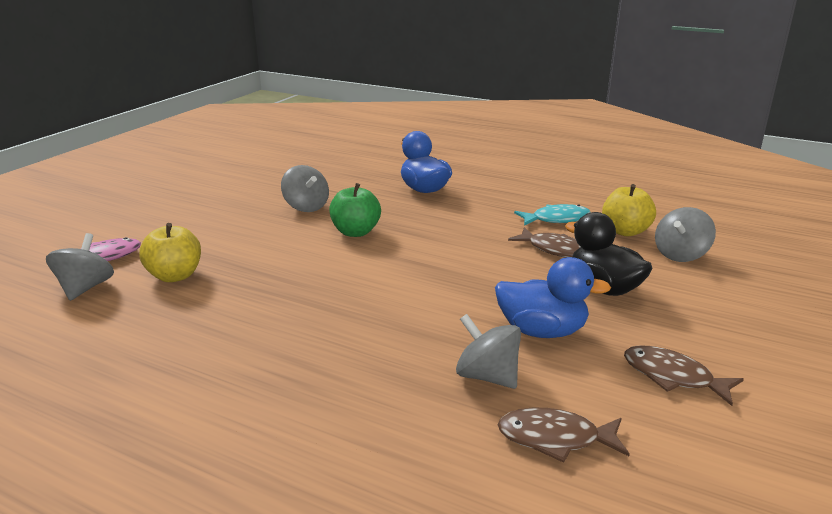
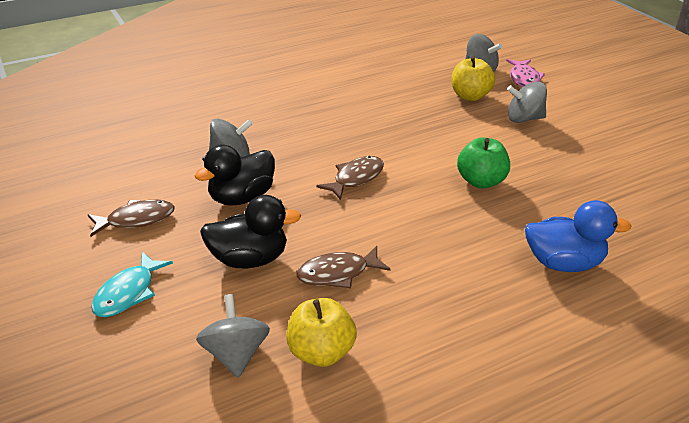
camera: 125 degrees right, 10 degrees up
(306, 207) = (564, 175): grey spinning top -> grey spinning top (524, 119)
(542, 331) = (242, 197): blue duck -> black duck
(555, 438) = (164, 154): brown fish -> brown fish (355, 178)
(556, 219) = (399, 318): turquoise fish -> turquoise fish (128, 293)

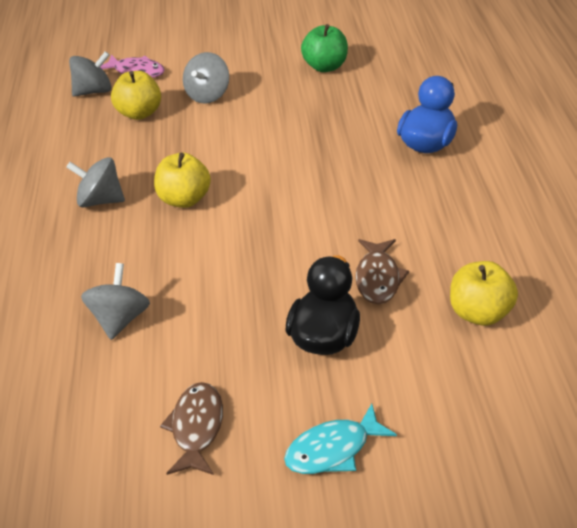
camera: 65 degrees left, 5 degrees up
(128, 293) = (333, 449): turquoise fish -> turquoise fish turned 105 degrees clockwise
(236, 354) = (462, 373): grey spinning top -> grey spinning top (100, 200)
(242, 197) = (210, 325): black duck -> none
(355, 178) = (232, 229): brown fish -> none
(378, 146) = (184, 199): none -> yellow apple
(481, 181) = (291, 152): green apple -> green apple (325, 67)

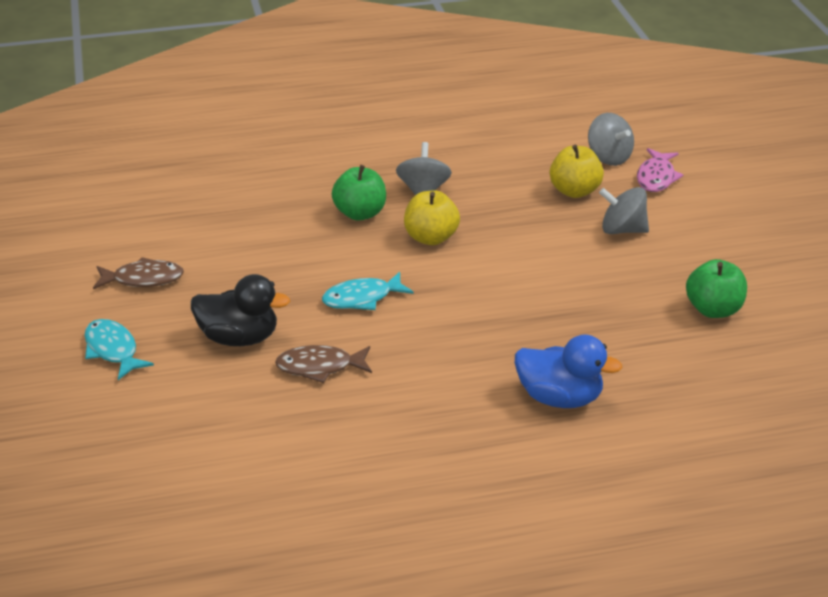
camera: 80 degrees right, 5 degrees down
(120, 319) = (264, 226): grey spinning top -> none
(124, 245) = (360, 213): none -> green apple
(273, 248) = (362, 298): none -> turquoise fish
(479, 313) = (269, 436): yellow apple -> none

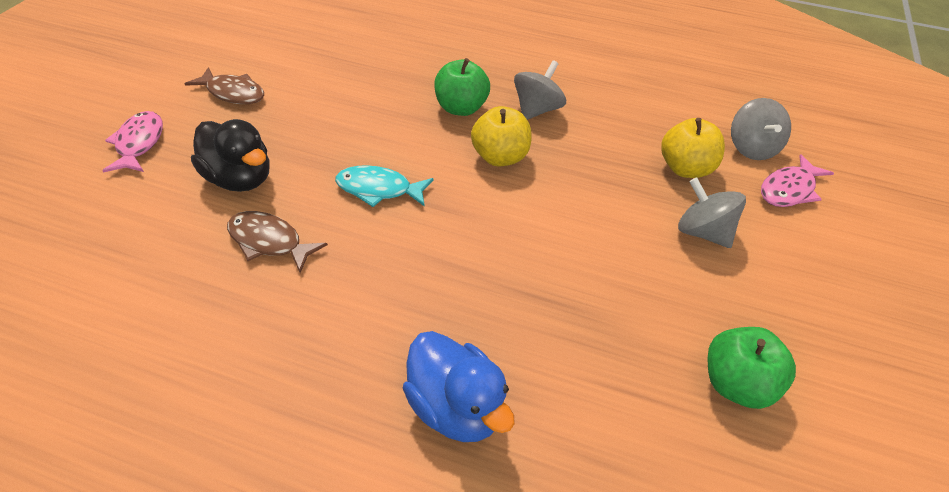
camera: 30 degrees right, 10 degrees up
(113, 350) = (139, 143): turquoise fish -> pink fish

